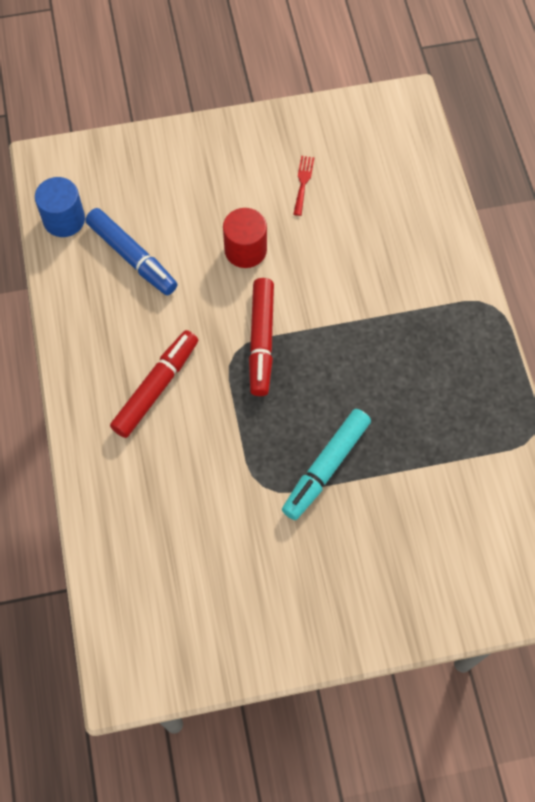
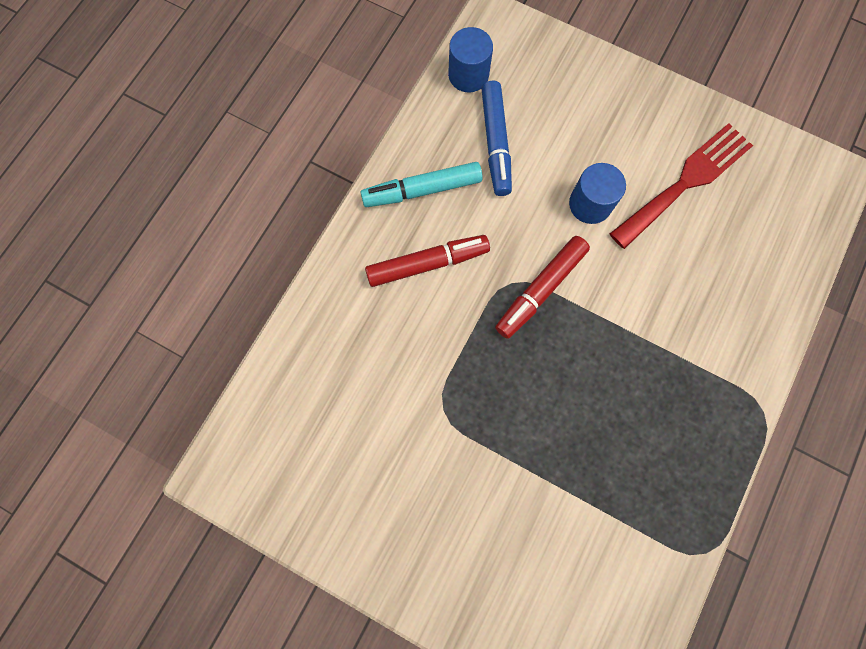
camera: 40 degrees right, 10 degrees up
(245, 250) = (590, 204): red cylinder -> blue cylinder
(303, 183) = (685, 182): red fork -> red fork, size x2.43
(326, 467) = (505, 436): turquoise marker -> turquoise marker (422, 190)

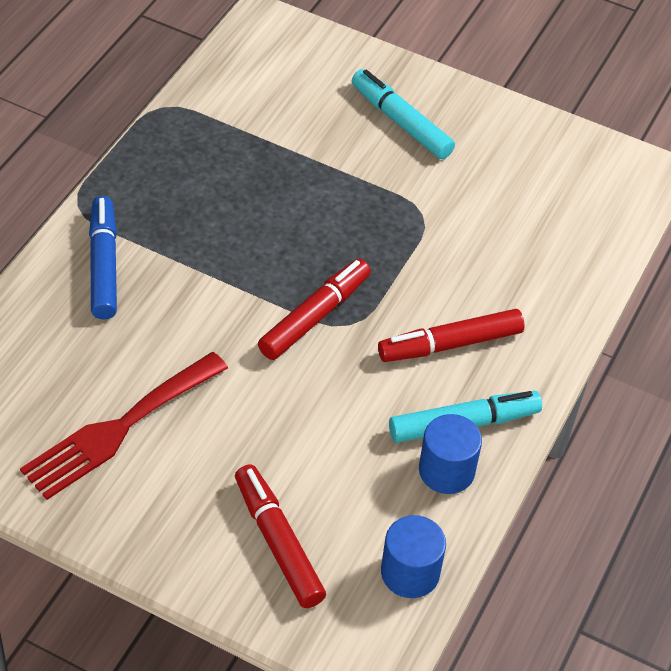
camera: 175 degrees right, 25 degrees down
(459, 538) = (401, 122): none -> turquoise marker
(495, 143) = (369, 479): blue marker -> blue marker (104, 265)
(560, 95) = (278, 542): none -> red marker
(590, 204) = (247, 405): blue cylinder -> blue cylinder (446, 471)

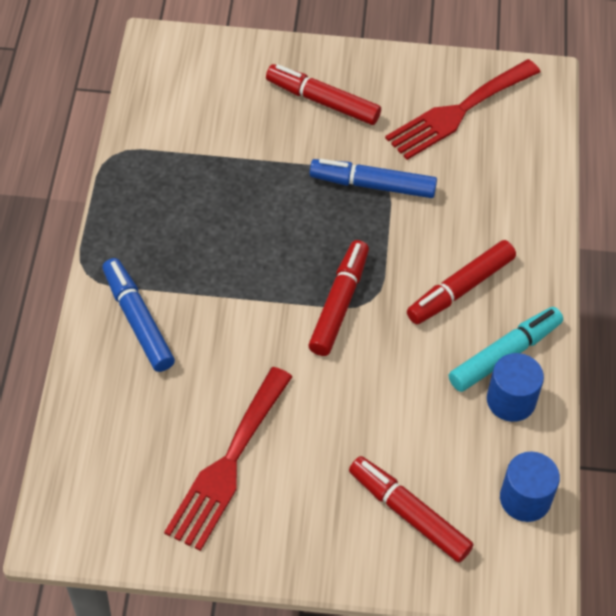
camera: 20 degrees left, 5 degrees up
(401, 122) = (323, 101): turquoise marker -> red marker
(410, 216) = (372, 185): none -> blue marker
(539, 175) = (458, 112): none -> red fork

